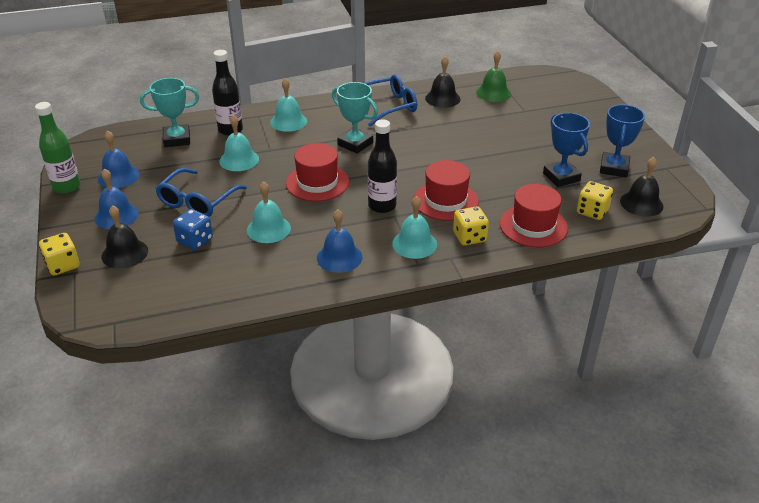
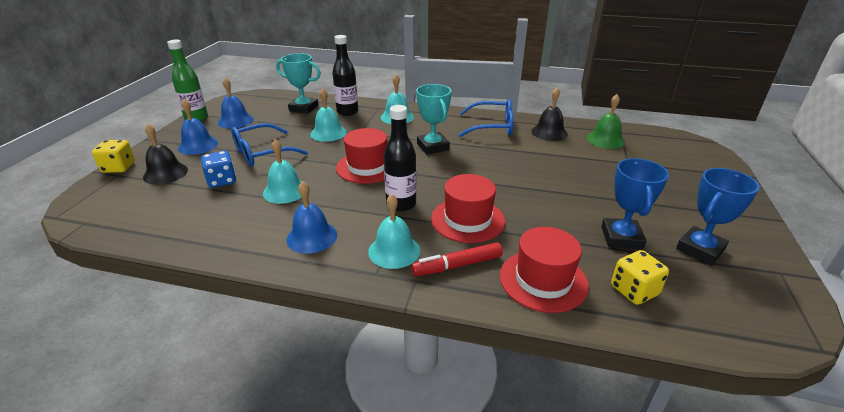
camera: 30 degrees right, 5 degrees down
(469, 237) = (457, 265): yellow dice -> red marker
(641, 203) = (714, 305): black bell -> none

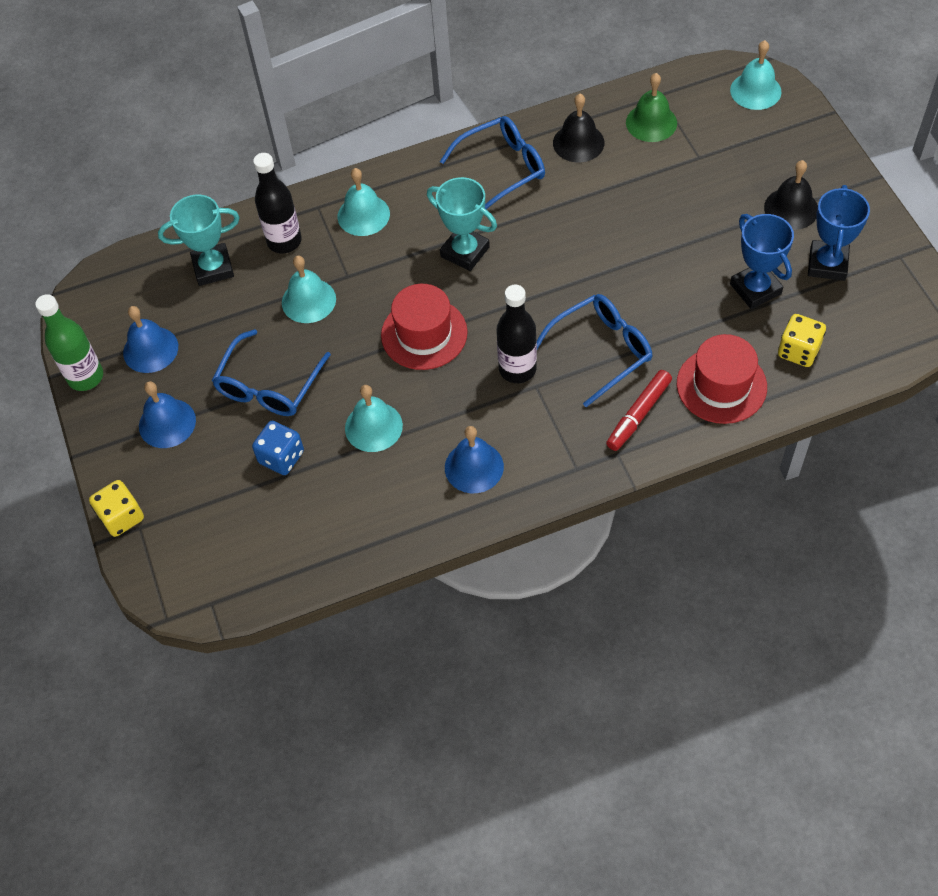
camera: 30 degrees left, 25 degrees up
(165, 173) = (195, 488): black bell -> black bell (791, 208)
(394, 251) = (568, 433): turquoise bell -> turquoise bell (755, 91)
(467, 220) = (601, 350): red hat -> blue glasses

